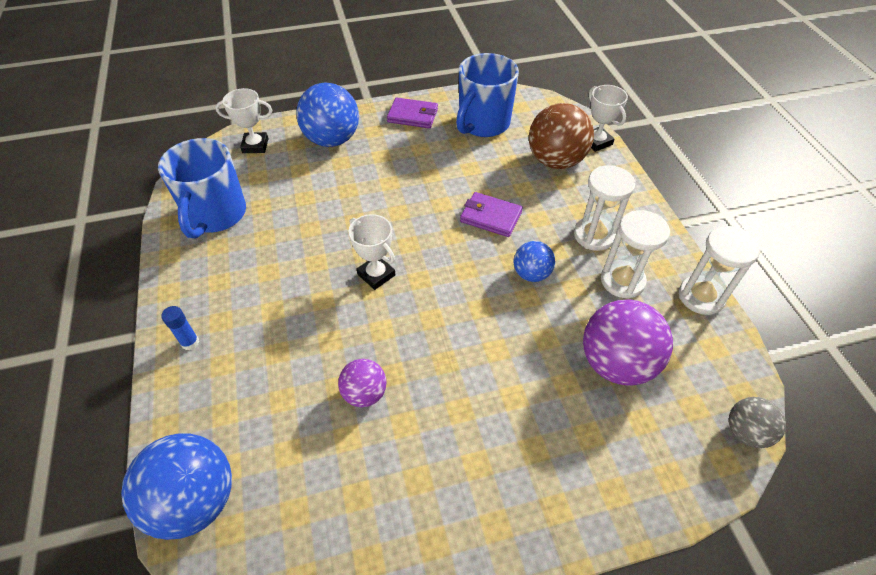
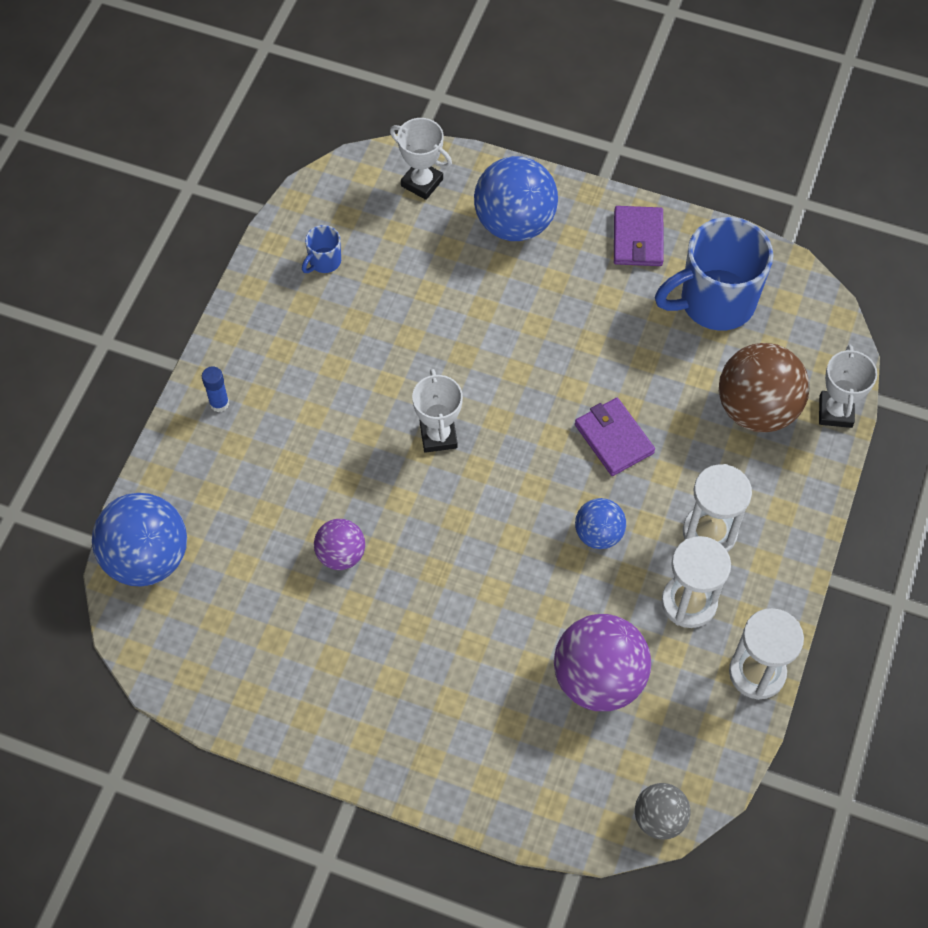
camera: 35 degrees right, 10 degrees up
(216, 215) = (324, 261): blue mug -> blue mug, size x0.43
(413, 115) = (638, 239): purple wallet -> purple wallet turned 45 degrees clockwise

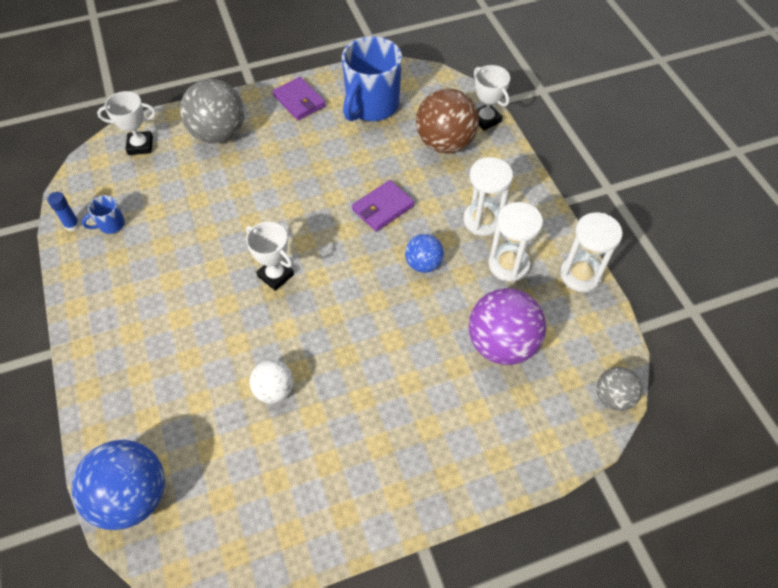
camera: 40 degrees left, 5 degrees down
(219, 403) = (105, 355): blue glue stick -> blue glue stick (72, 225)
(324, 261) = (111, 225): blue mug -> blue mug turned 60 degrees clockwise
(341, 554) = (274, 390): purple ball -> white ball
(514, 223) = (219, 134): blue ball -> grey ball
(614, 439) = (383, 208): purple wallet -> purple wallet turned 60 degrees counterclockwise

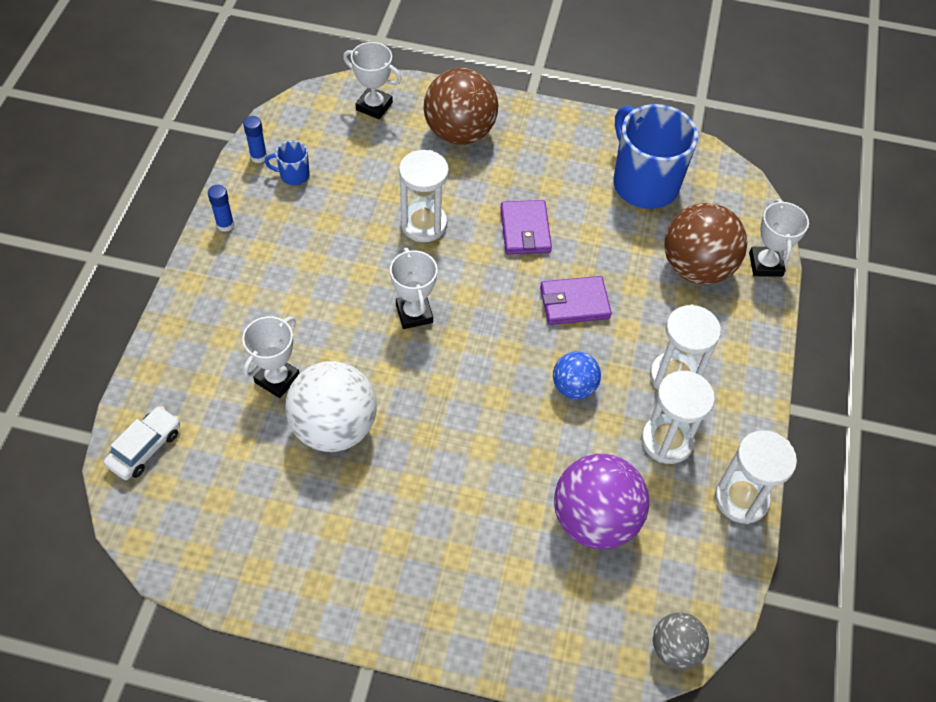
camera: 30 degrees right, 0 degrees up
(80, 289) = (225, 225): none -> blue glue stick
(132, 496) = (145, 448): blue ball -> white car
(204, 380) = (277, 379): none -> white trophy
(219, 134) = (459, 132): grey ball -> brown ball
(237, 209) = (423, 224): none -> white hourglass
(274, 390) = (334, 427): white ball -> white ball, size x1.80
(299, 101) = (568, 138): purple wallet -> purple wallet (525, 230)
(371, 106) = (644, 183): blue mug -> blue mug turned 90 degrees clockwise

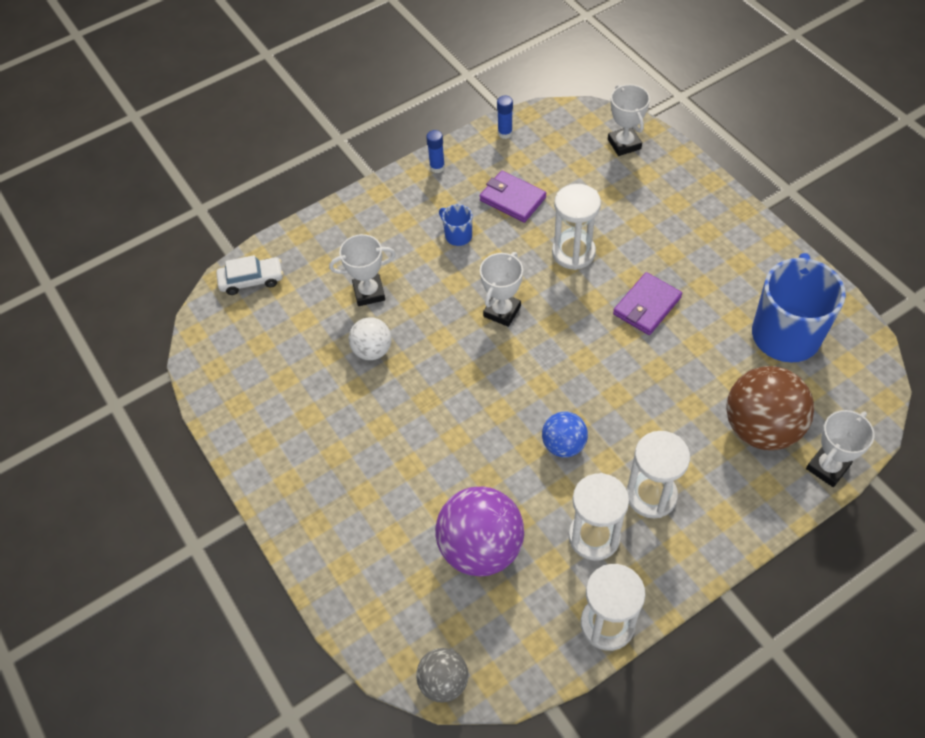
camera: 50 degrees right, 0 degrees up
(293, 175) = (516, 160): blue mug -> blue mug (457, 235)
(334, 427) = (372, 350): white ball -> white ball, size x0.56
(459, 132) = (670, 202): brown ball -> none
(574, 303) = (629, 385): purple wallet -> purple wallet (512, 199)

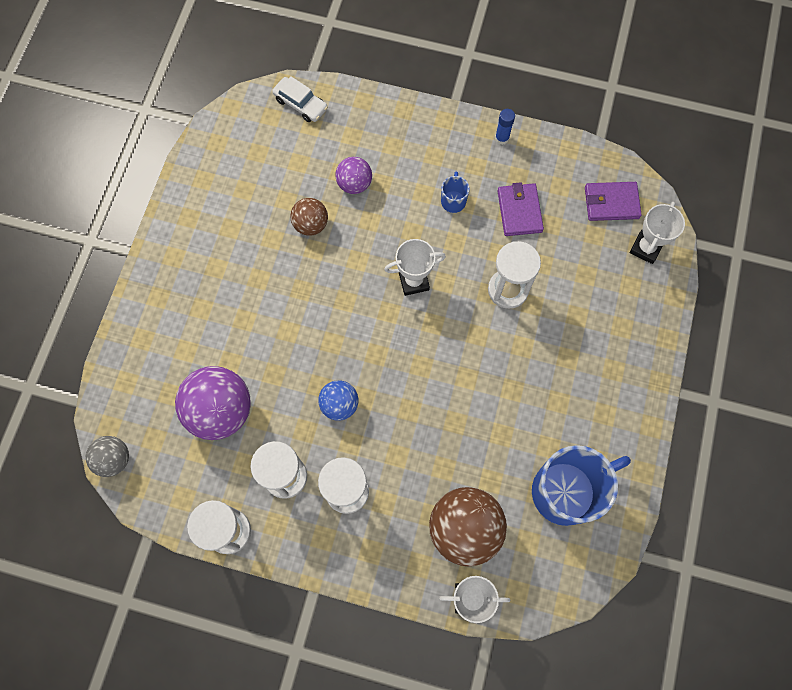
camera: 45 degrees right, 15 degrees up
(369, 292) = (354, 184): white trophy -> purple ball
(372, 350) = (311, 224): white ball -> brown ball
(505, 133) = (577, 158): blue glue stick -> none
(646, 306) = (504, 375): purple wallet -> purple wallet (611, 203)

